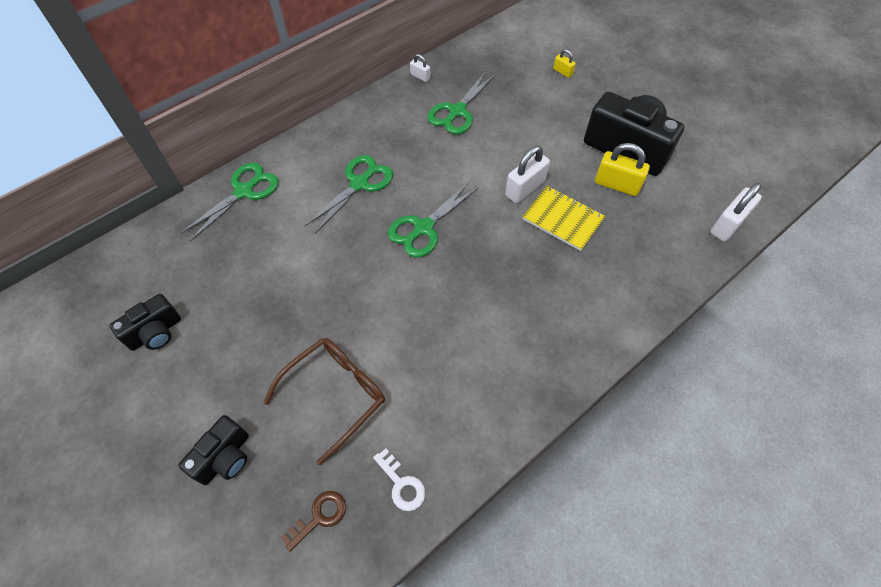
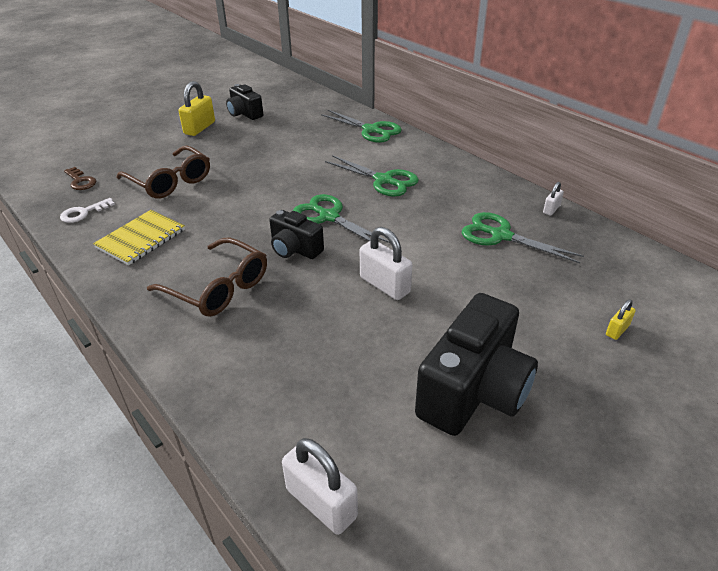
camera: 90 degrees right, 20 degrees down
(225, 457) = (141, 145): black camera -> black camera (295, 249)
(536, 309) = (218, 288): none -> brown glasses
(562, 219) = (337, 314): yellow notebook -> yellow notebook (141, 239)
(617, 185) = (397, 371): yellow padlock -> yellow padlock (199, 128)

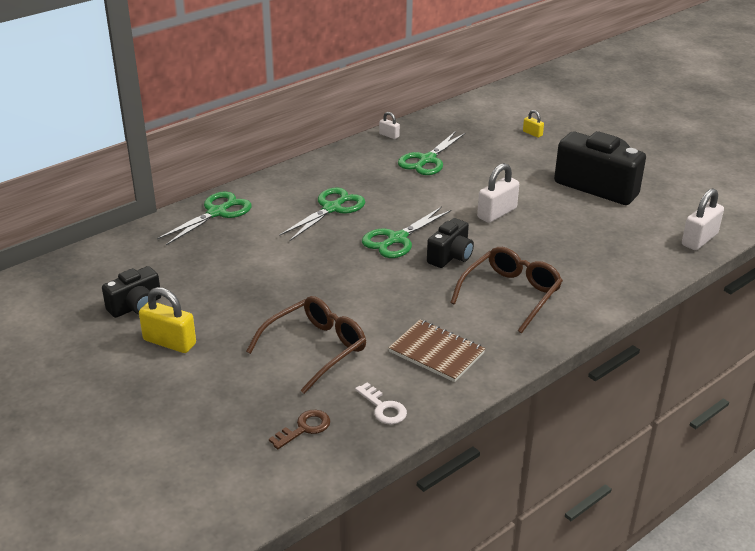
camera: 90 degrees left, 5 degrees down
(141, 239) = (436, 352): yellow notebook -> brown notebook

